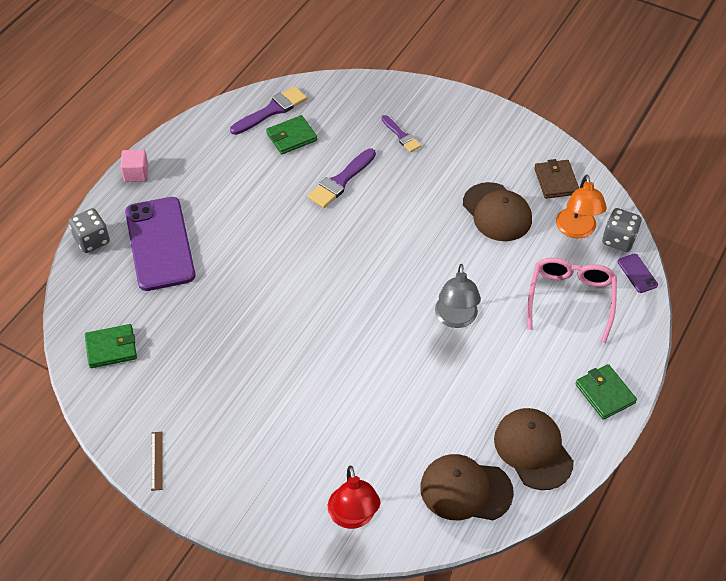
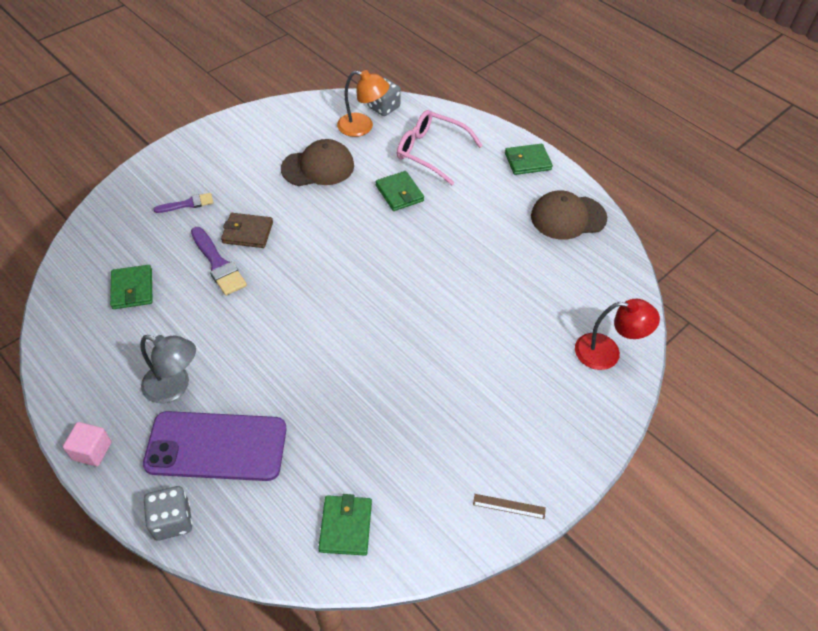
camera: 75 degrees left, 0 degrees up
(272, 110) = (81, 297): purple brush -> none
(456, 319) = (422, 226): grey lamp -> grey lamp (175, 387)
(465, 490) = (595, 269): brown cap -> none
(494, 288) = (399, 193): none -> green wallet
(556, 181) = (304, 122): brown wallet -> brown wallet (247, 232)
(637, 273) = (421, 108): purple phone -> none

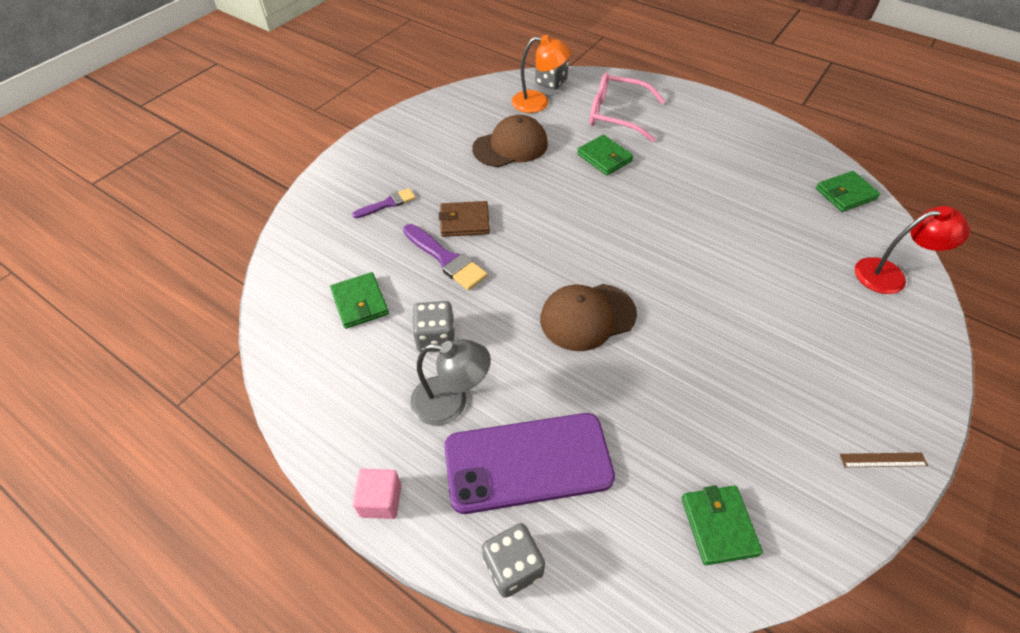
camera: 10 degrees left, 0 degrees up
(183, 331) = (436, 338): none -> grey dice
(527, 161) = (714, 109): green wallet -> green wallet (845, 194)
(568, 217) = (779, 153): brown cap -> brown cap (587, 317)

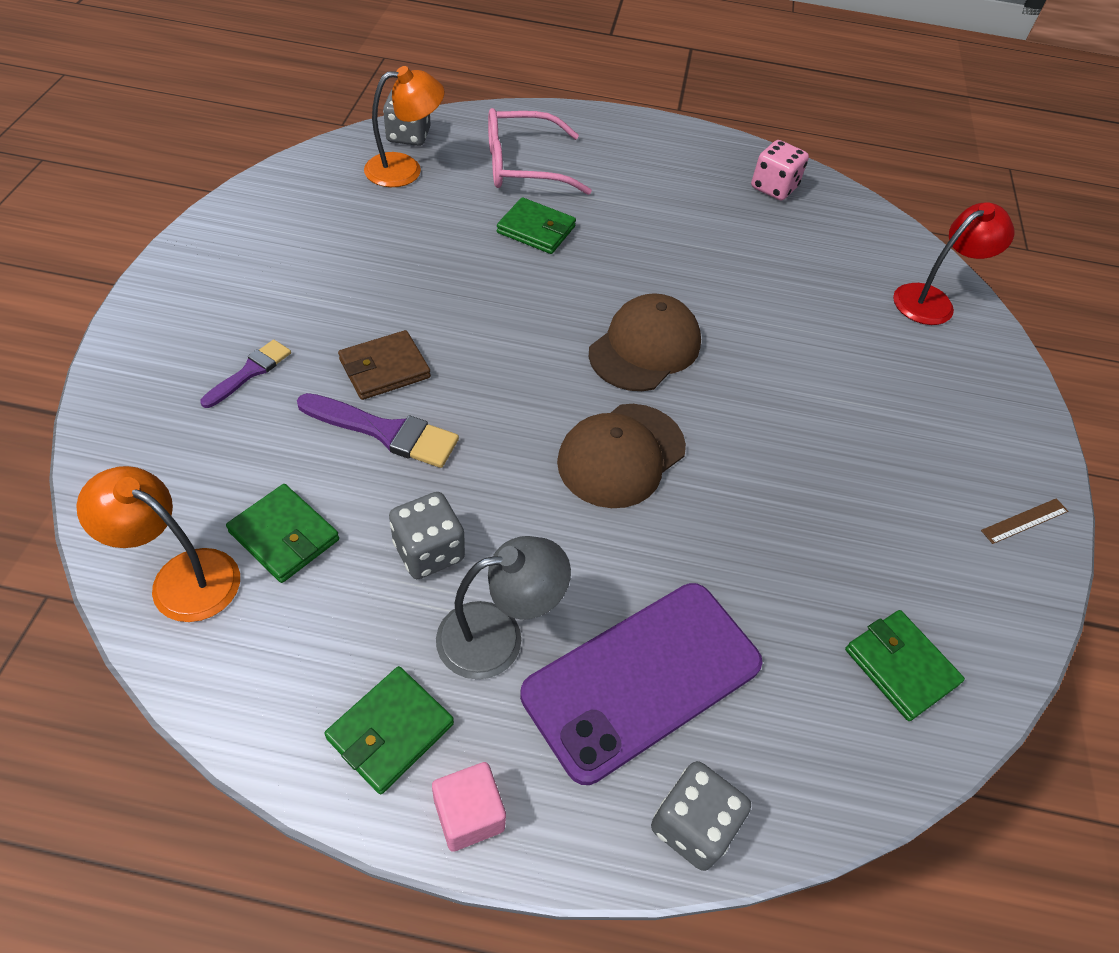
camera: 30 degrees left, 0 degrees up
(296, 307) = (181, 576): none -> orange lamp
(510, 146) = (397, 241): brown cap -> brown cap (645, 348)
(797, 165) = (774, 188): none -> pink dice
(845, 194) = (842, 213): green wallet -> green wallet (390, 731)

